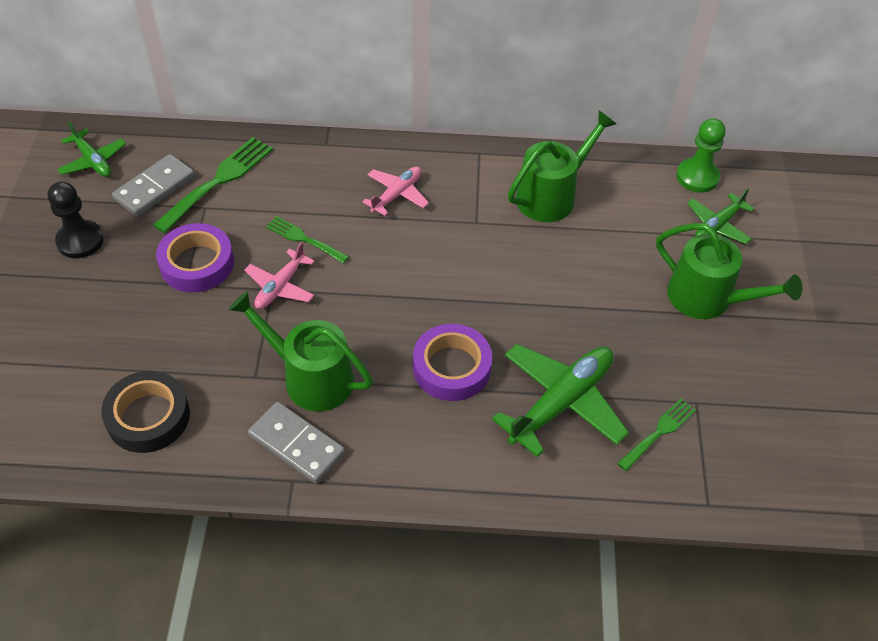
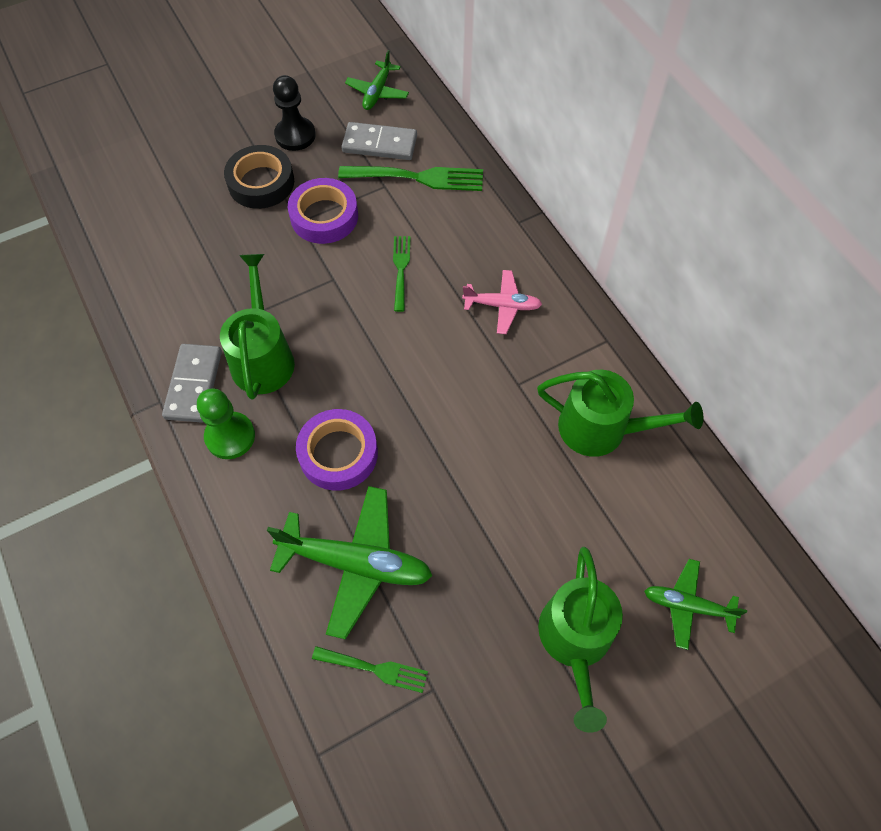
camera: 60 degrees right, 10 degrees up
(148, 417) = (164, 276): black tape -> black tape (261, 182)
(280, 287) = (339, 283): pink plane -> none
(697, 177) = (742, 553): green pawn -> green pawn (230, 436)

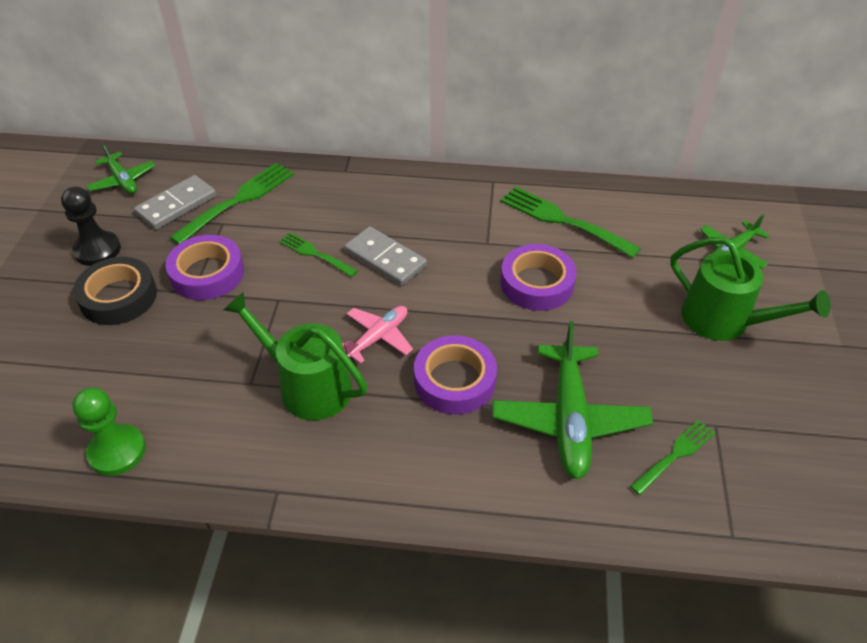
camera: 55 degrees left, 15 degrees down
(193, 385) = (285, 454): grey domino -> grey domino (385, 259)
(230, 436) = (369, 451): green pawn -> green pawn (117, 451)
(356, 563) = (569, 420): green plane -> green plane turned 135 degrees clockwise
(498, 453) = (537, 283): none -> purple tape
(502, 305) = (410, 216): pink plane -> pink plane (378, 337)
(601, 429) = (563, 220): green watering can -> green fork

